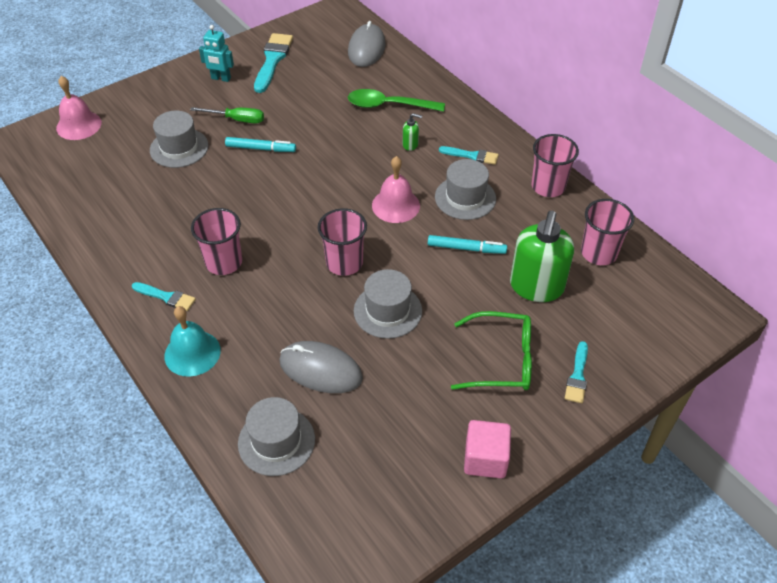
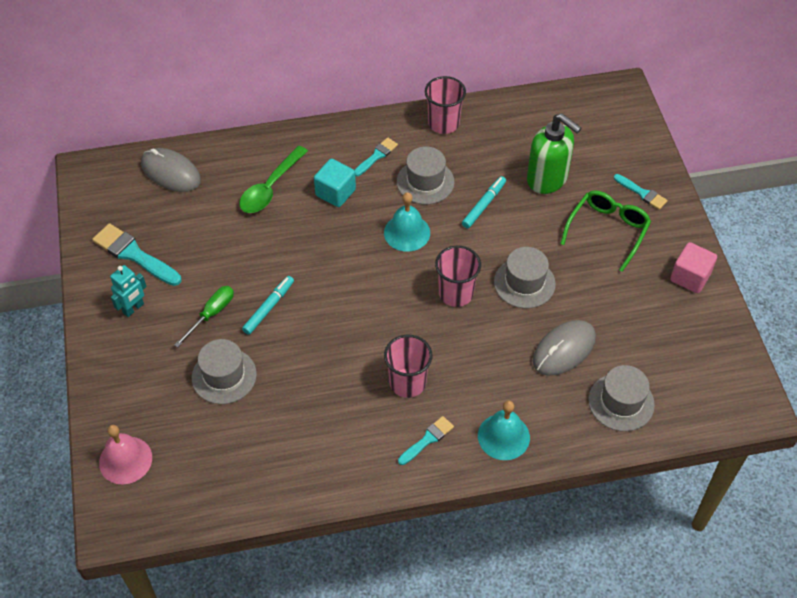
camera: 65 degrees left, 5 degrees up
(395, 205) = (407, 232): pink bell -> turquoise bell
(410, 145) = (335, 192): green soap dispenser -> turquoise cube
(598, 253) = (532, 126): pink cup -> none

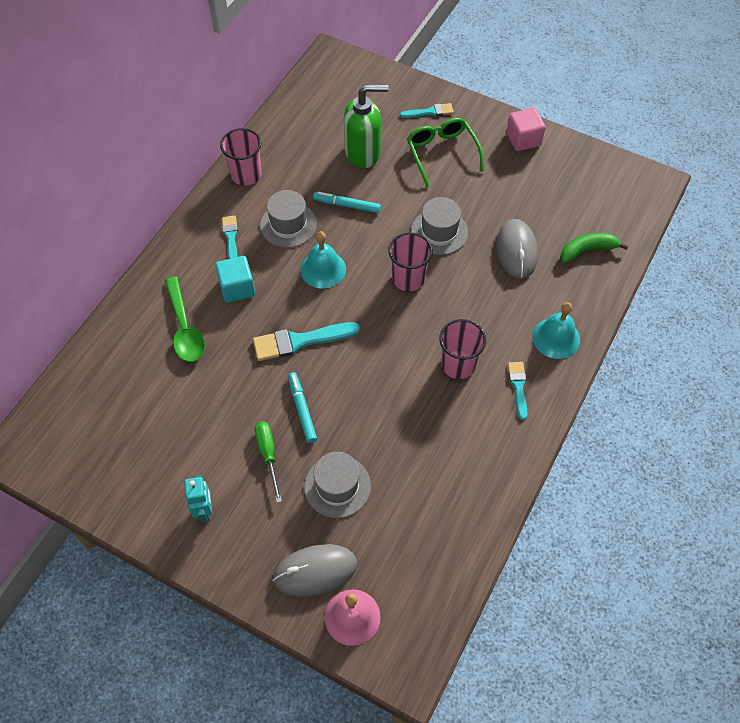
camera: 50 degrees left, 5 degrees up
(134, 254) = (148, 473): turquoise brush -> turquoise brush (300, 341)
(171, 172) = (90, 388): grey mouse -> grey mouse (315, 571)
(484, 205) = (347, 205): turquoise marker -> turquoise marker turned 60 degrees counterclockwise
(621, 402) = (587, 250): grey hat -> green banana

